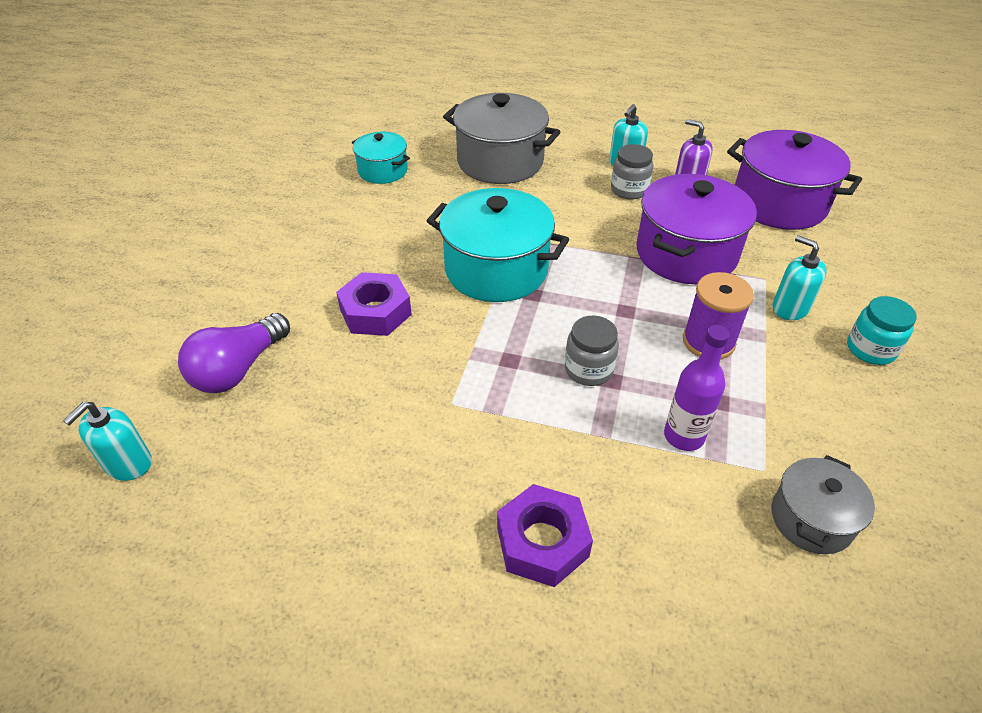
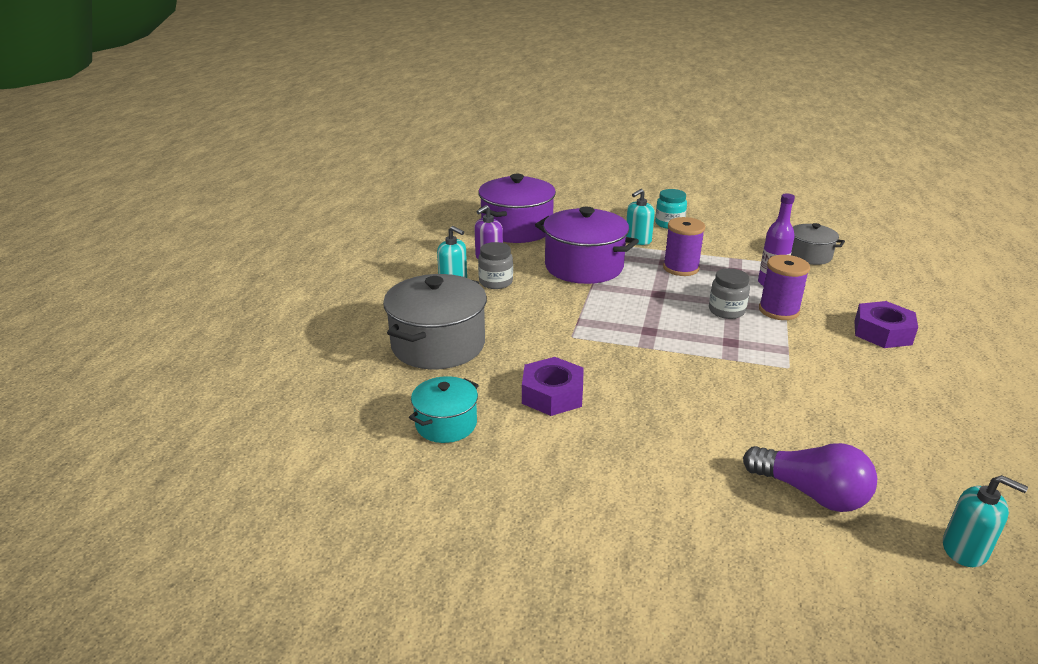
camera: 90 degrees left, 15 degrees down
(375, 312) = (698, 412): purple nut -> purple nut (552, 394)
(496, 269) = (620, 347): turquoise pot -> none
(597, 426) = (778, 310): none -> purple spool

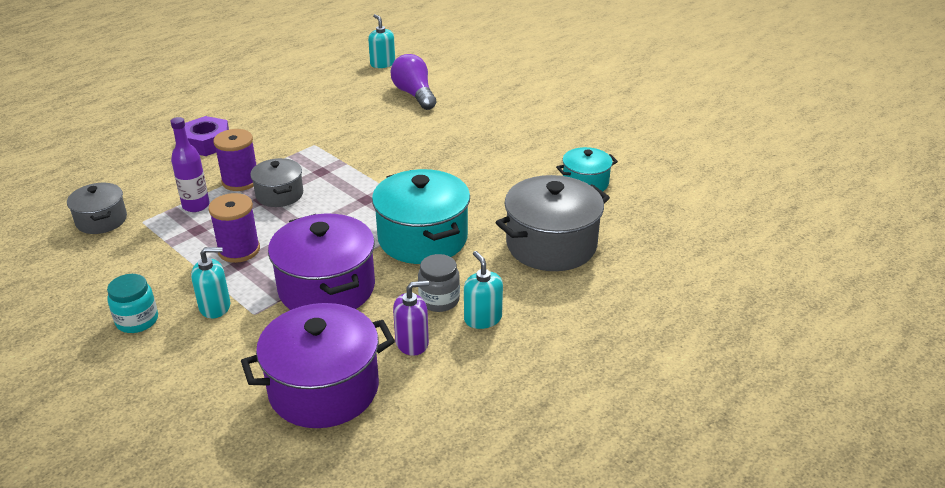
camera: 150 degrees left, 5 degrees up
(552, 394) = (496, 178): purple nut -> none
(557, 316) = (422, 238): none -> turquoise pot
(726, 311) = (279, 194): grey jar -> grey pot

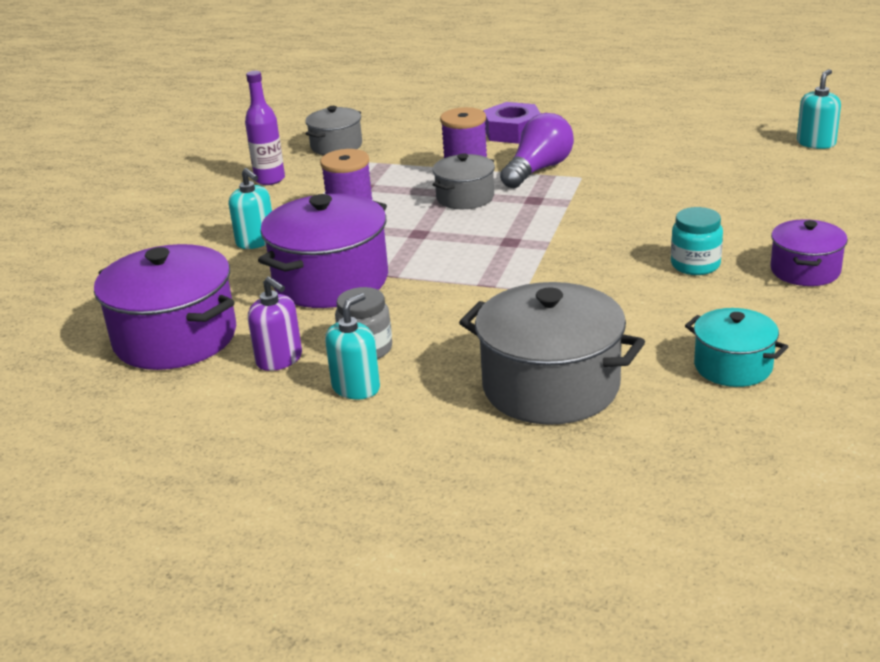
camera: 65 degrees right, 5 degrees down
(137, 321) = (210, 218): turquoise jar -> turquoise jar (695, 265)
(196, 205) = (401, 170): purple bottle -> purple bottle (270, 179)
(414, 94) = (775, 185): purple light bulb -> purple light bulb (538, 169)
(422, 238) = (472, 299): turquoise pot -> none
(515, 126) = (805, 270): none -> purple pot

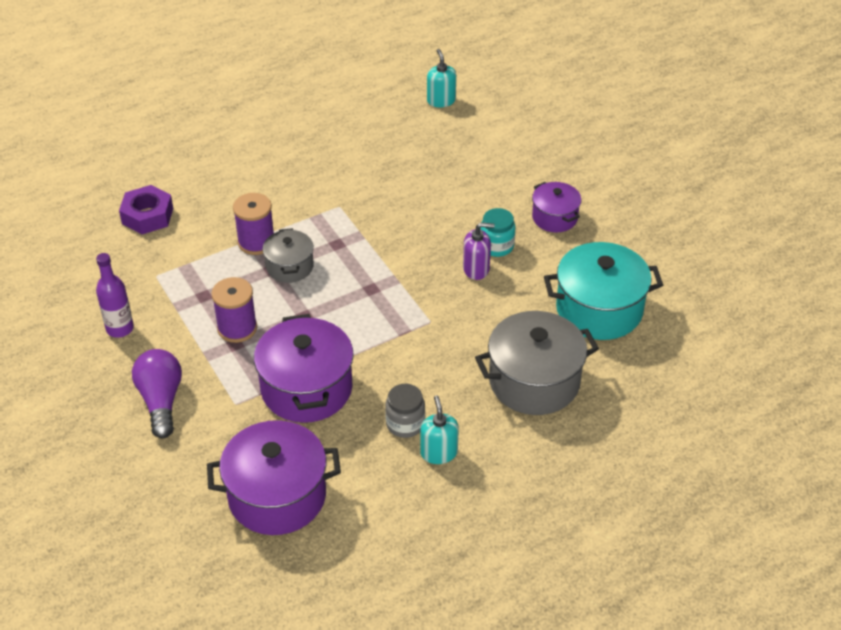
camera: 50 degrees left, 15 degrees up
(256, 241) = (203, 389): turquoise soap dispenser -> none
(279, 359) = (366, 465): purple soap dispenser -> purple soap dispenser (476, 269)
(336, 146) = (119, 267): grey pot -> none
(512, 132) = (234, 185): purple nut -> purple nut (147, 216)
(538, 169) = (302, 214): purple light bulb -> purple light bulb (161, 401)
(733, 366) = (599, 309): turquoise pot -> turquoise pot, size x1.77

